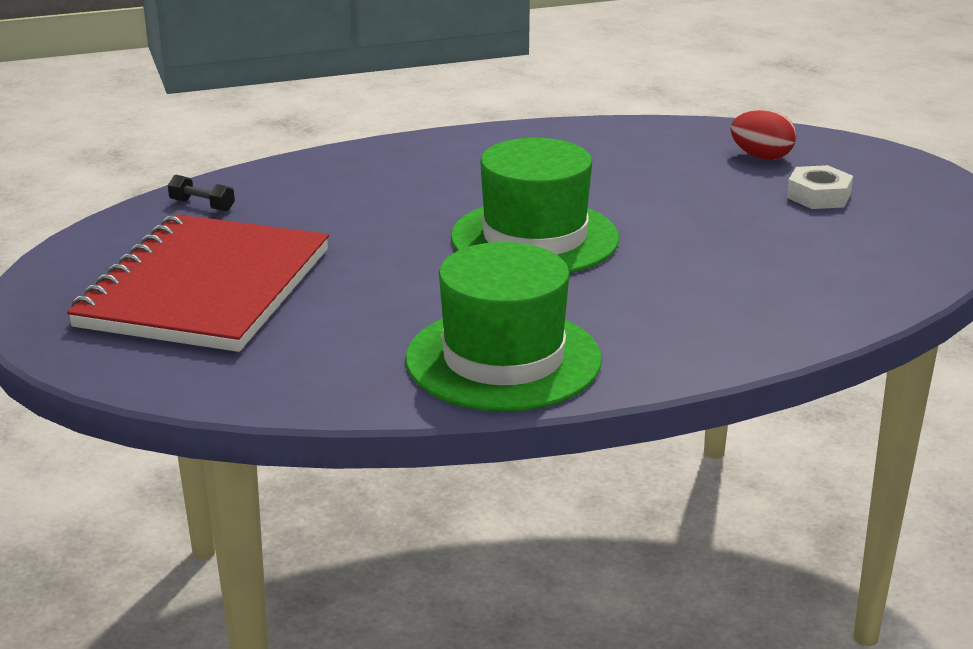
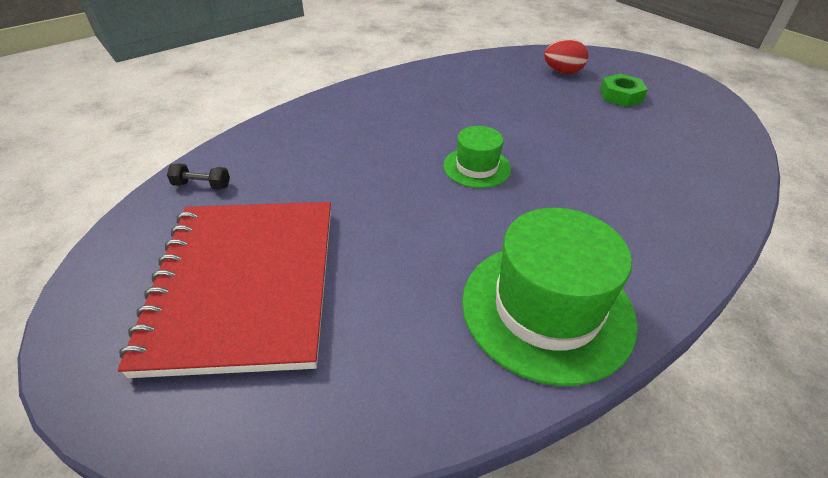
camera: 20 degrees left, 15 degrees up
(534, 238) = (476, 167): green hat -> green hat, size x0.53
(818, 196) = (621, 96): white nut -> green nut

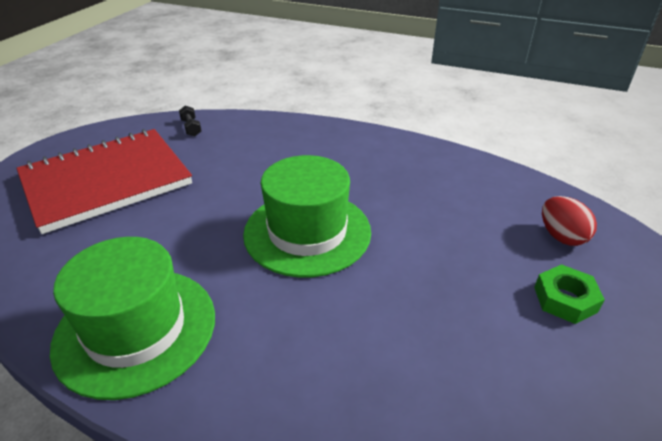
camera: 60 degrees right, 5 degrees down
(476, 167) = (307, 232): green hat -> green hat, size x1.87

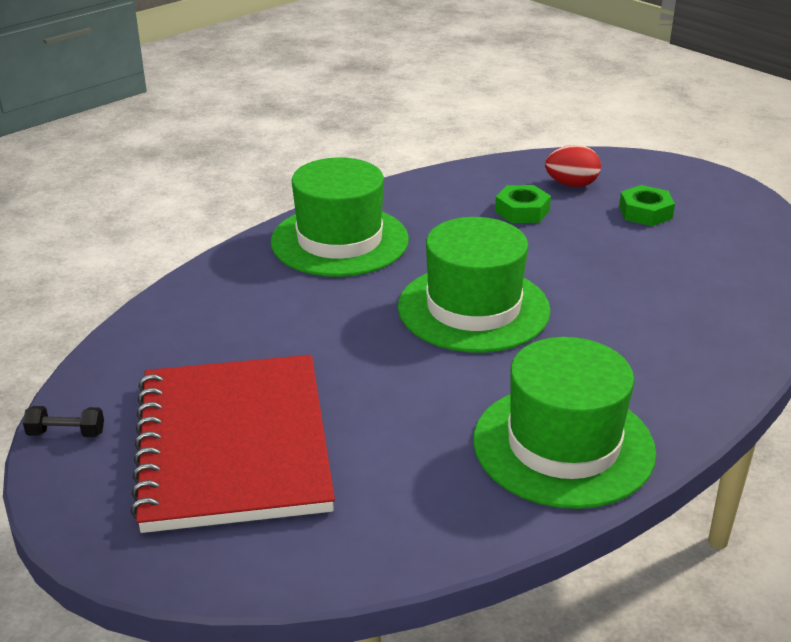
camera: 65 degrees left, 5 degrees down
(191, 128) = (147, 348): black dumbbell -> black dumbbell (66, 433)
(354, 151) = (339, 241): none -> green hat
(480, 219) = (522, 211): none -> green nut

